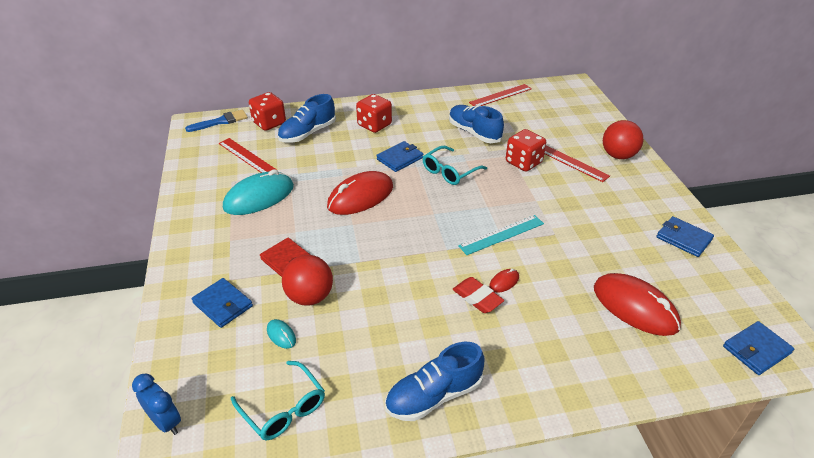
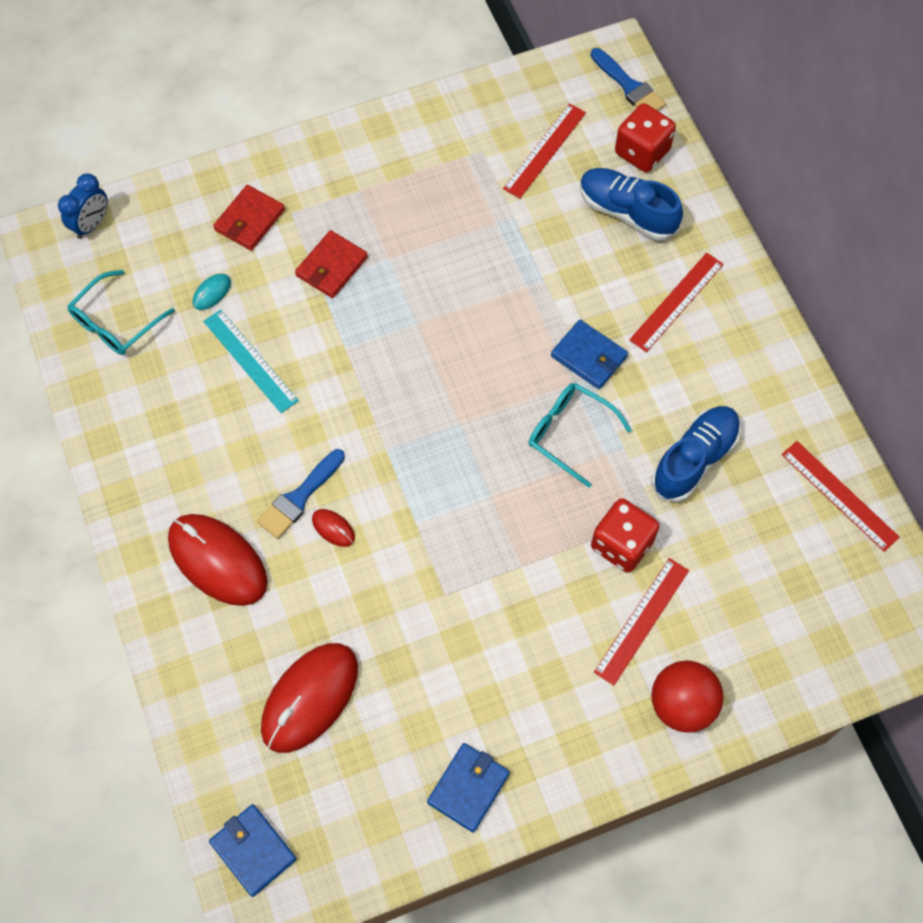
camera: 80 degrees right, 25 degrees up
(223, 304) = (250, 220): blue wallet -> red wallet
(259, 197) = (453, 195): turquoise mouse -> none
(310, 297) = (274, 306): red ball -> none
(360, 197) = (480, 321): red mouse -> red mouse (217, 561)
(374, 125) = (677, 302): red dice -> red ruler
(434, 396) = (145, 465): blue shoe -> none
(477, 298) = (299, 497): red eraser -> blue brush
(501, 234) = (430, 520): turquoise ruler -> turquoise ruler (250, 360)

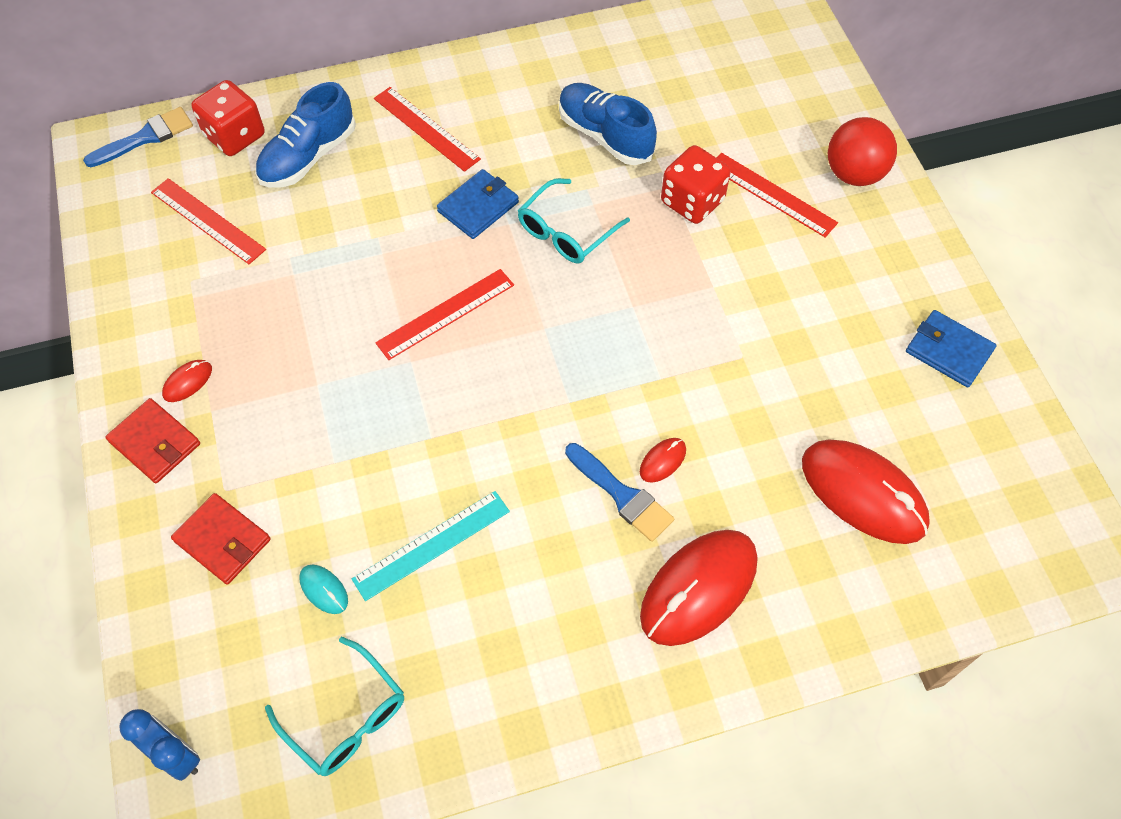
camera: 85 degrees left, 5 degrees down
(253, 850) = (1036, 557): blue wallet -> none
(332, 266) = (314, 447): red wallet -> red wallet (155, 443)
(384, 169) = (187, 382): none -> red mouse
(839, 495) = (650, 38): red ruler -> red ruler (446, 314)

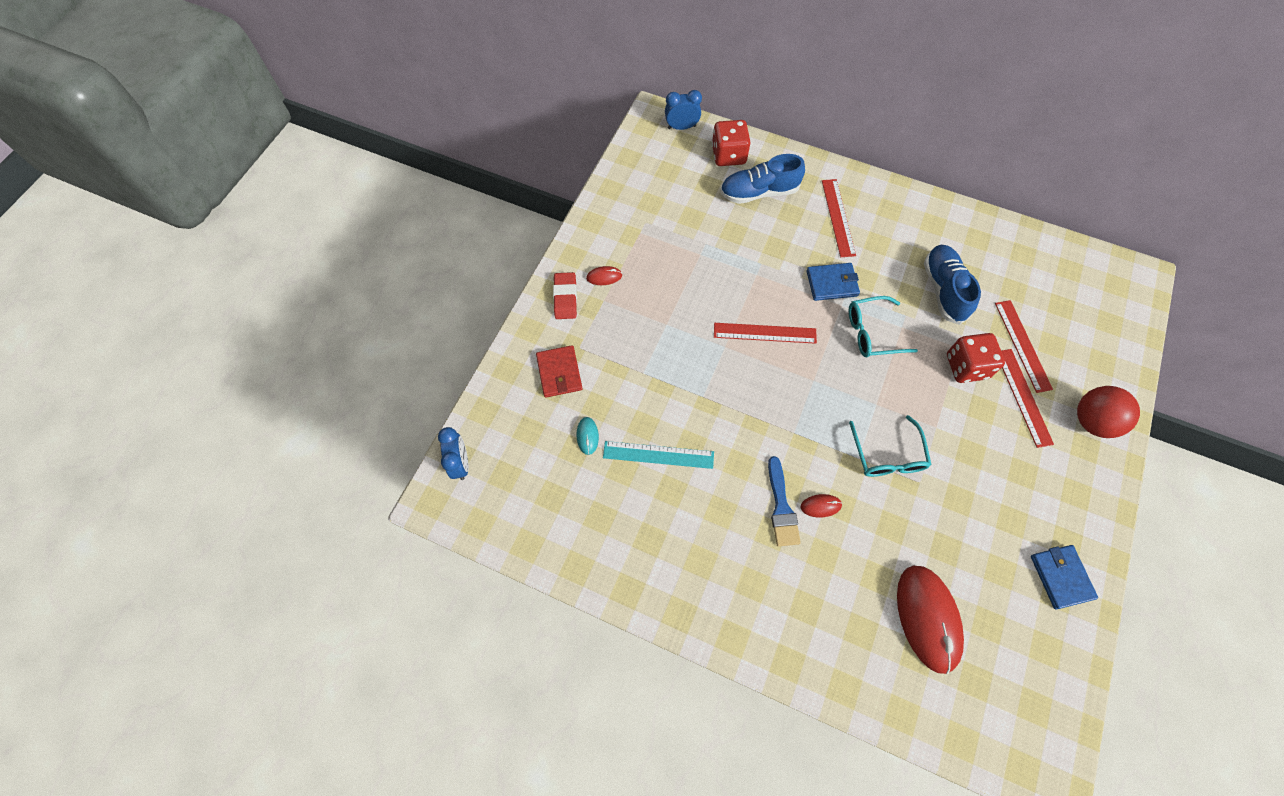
camera: 40 degrees right, 5 degrees up
(145, 137) = (681, 127): blue brush -> blue clock
(155, 443) = (565, 298): red wallet -> red eraser
(207, 221) = (678, 195): red ruler -> red ruler (1022, 345)
(346, 717) = (549, 510): turquoise glasses -> turquoise glasses (887, 455)
(699, 589) = (782, 593): red mouse -> none

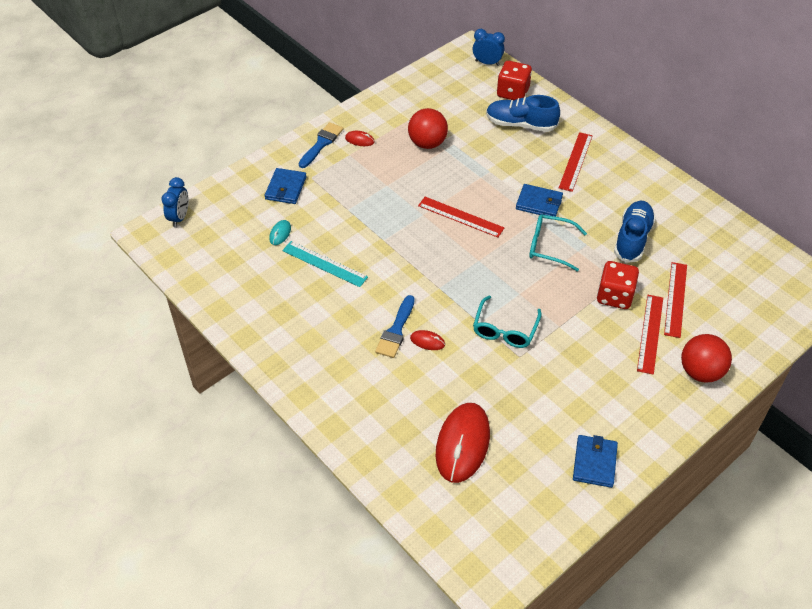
camera: 25 degrees right, 15 degrees down
(559, 373) = (286, 188): red wallet -> blue wallet
(565, 298) = (321, 144): red eraser -> blue brush
(678, 253) = (427, 143): none -> red ball

